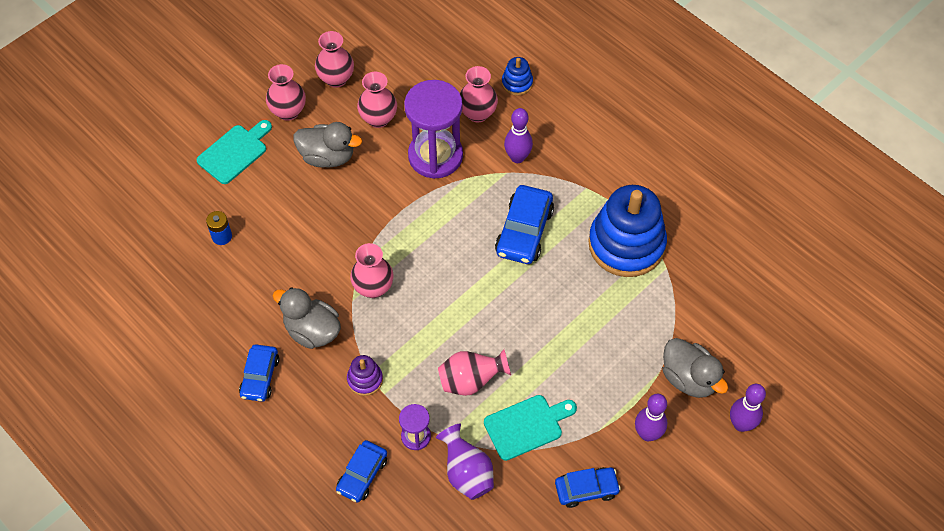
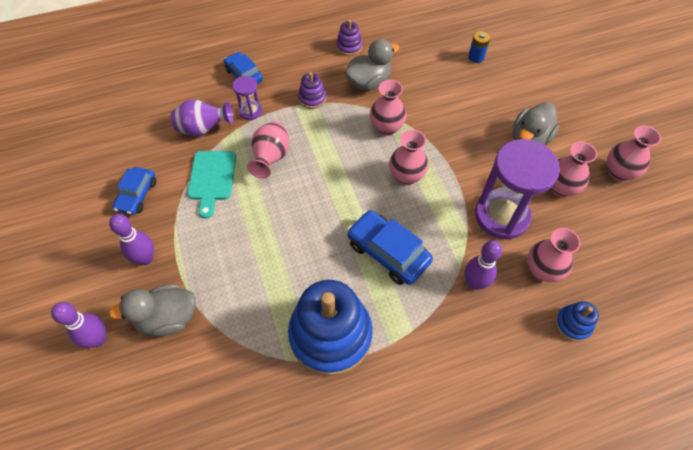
camera: 115 degrees right, 0 degrees up
(235, 152) = (555, 84): turquoise cutting board -> none
(260, 377) = (349, 47): blue car -> purple stacking toy
(288, 111) = (588, 128): pink vase -> pink vase (406, 176)

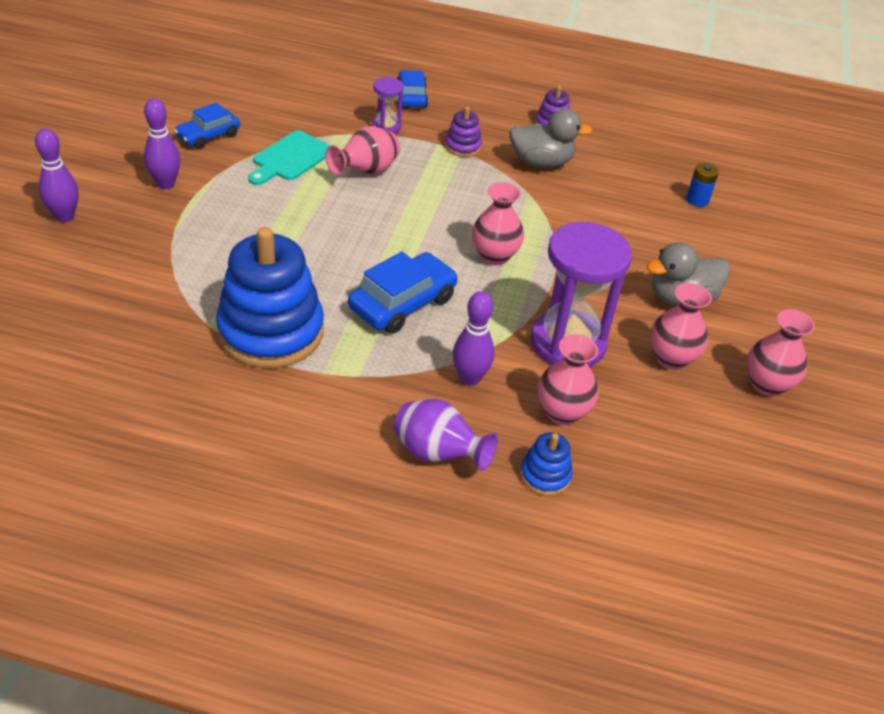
camera: 30 degrees right, 15 degrees down
(168, 318) = (137, 235): grey duck -> none
(204, 129) = (324, 119): purple vase -> purple vase (438, 454)
(386, 128) = (518, 207): pink vase -> none
(388, 252) = (402, 303): blue car -> blue car turned 60 degrees clockwise

